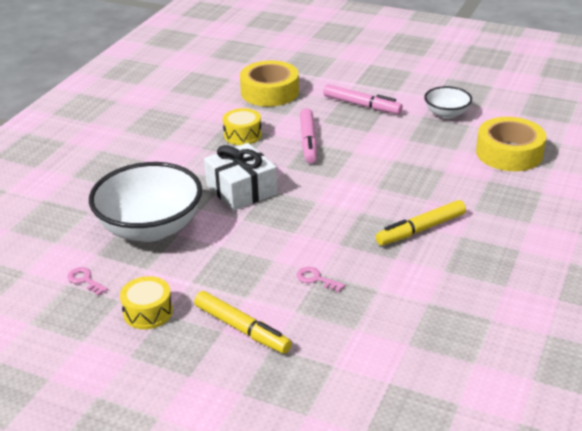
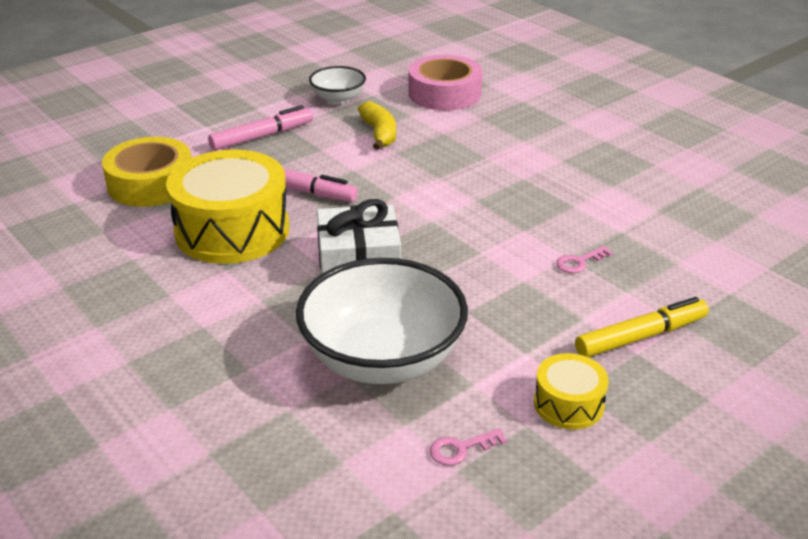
camera: 65 degrees left, 0 degrees up
(242, 135) = (232, 230): yellow drum -> yellow drum, size x2.05
(413, 145) = (379, 133): none -> yellow banana
(420, 229) = (535, 177): yellow marker -> none
(509, 153) = (444, 93): yellow tape -> pink tape

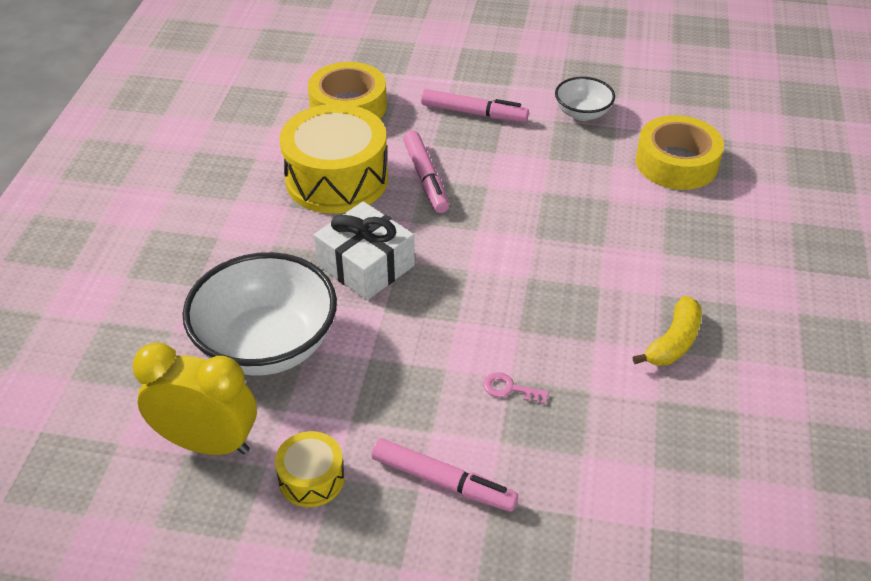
camera: 50 degrees right, 10 degrees up
(379, 133) = (559, 167): yellow banana -> yellow banana (673, 342)
(444, 93) = (676, 163): pink tape -> yellow tape
(461, 449) = (208, 443): pink key -> yellow clock
(641, 337) = (443, 482): yellow marker -> pink marker

